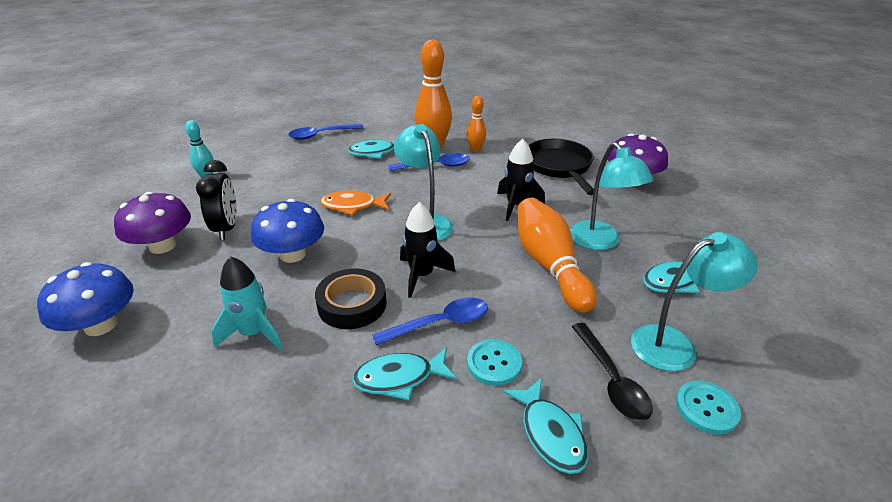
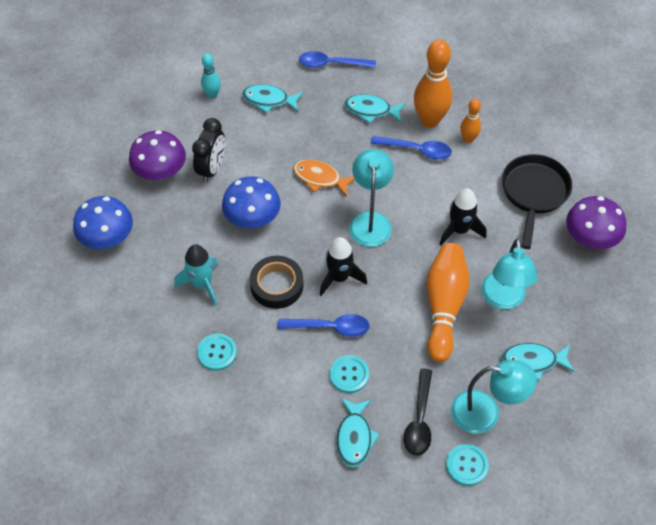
camera: 25 degrees right, 20 degrees up
(304, 402) = (217, 352): none -> turquoise button
(399, 378) = (282, 360): turquoise fish -> turquoise fish (269, 100)

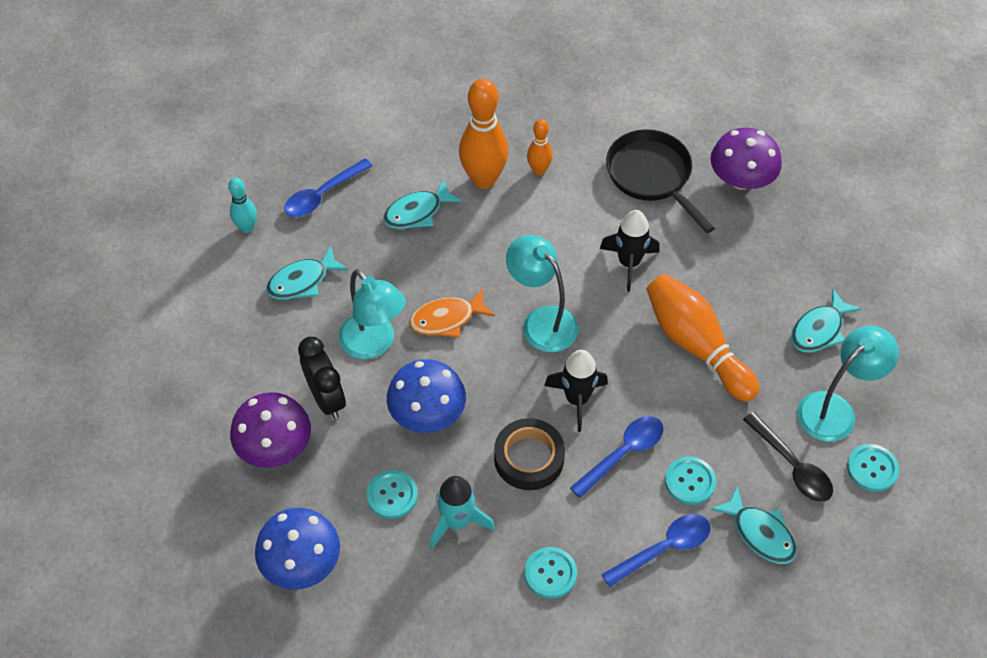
camera: 45 degrees left, 0 degrees up
(187, 243) = (392, 495): none -> turquoise button
(212, 95) = (234, 322): turquoise bowling pin -> turquoise bowling pin (247, 227)
(416, 150) = (504, 218): blue spoon -> blue spoon (663, 548)
(503, 299) = (735, 295): turquoise lamp -> turquoise lamp (374, 344)

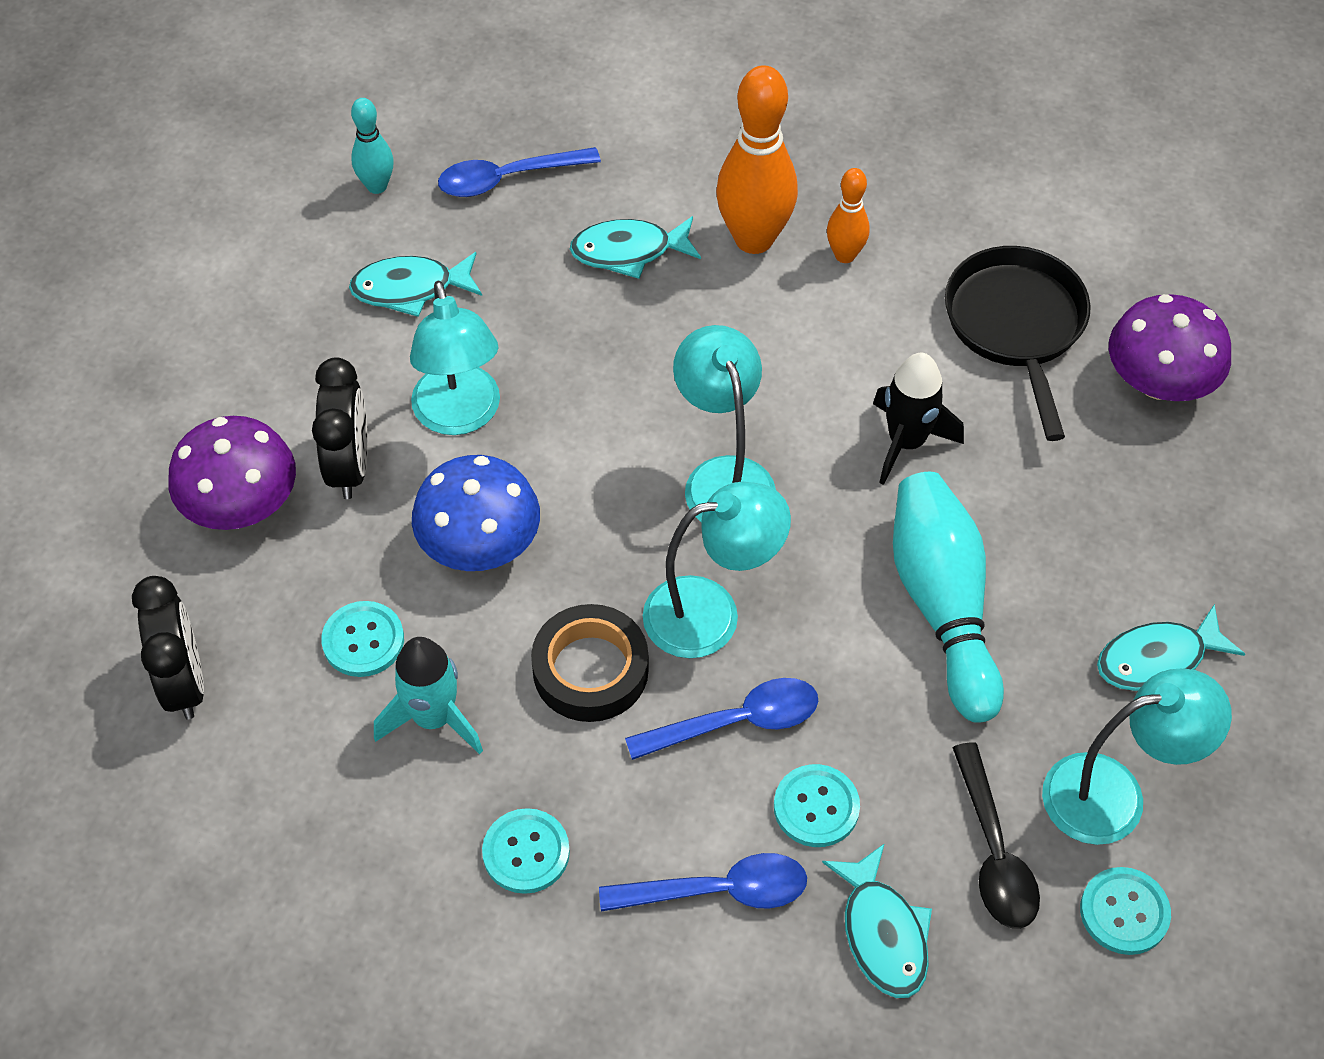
camera: 25 degrees right, 0 degrees up
(301, 562) = (184, 682): blue mushroom -> black clock
(447, 319) = (585, 420): orange fish -> none
(577, 399) = (711, 613): black rocket -> turquoise lamp
(696, 345) = (942, 606): orange bowling pin -> turquoise bowling pin

